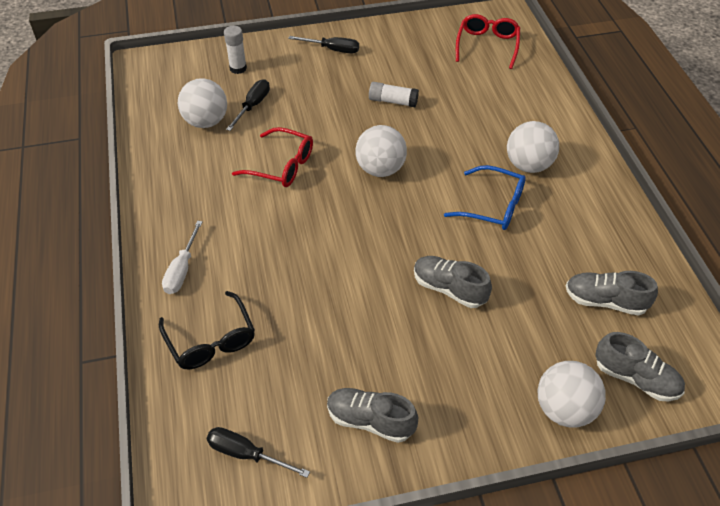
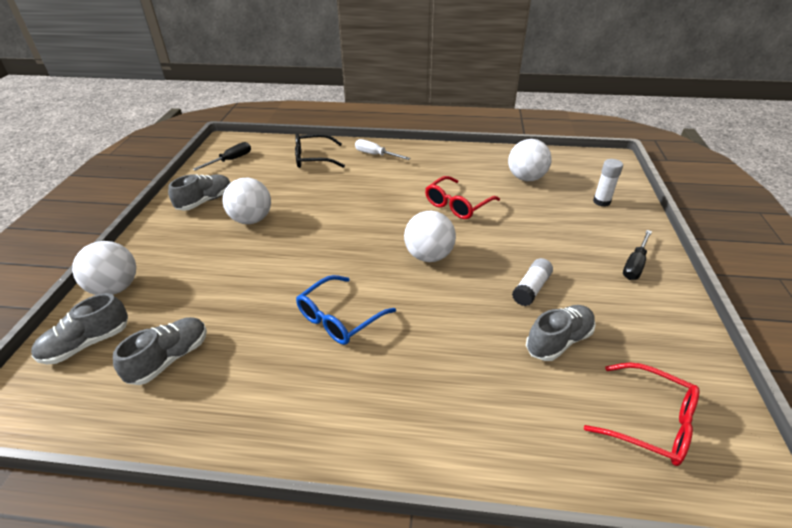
camera: 110 degrees right, 10 degrees down
(253, 106) = (542, 202): black screwdriver -> none
(449, 289) = (269, 261): grey shoe -> grey shoe (558, 341)
(528, 165) = (382, 371): white ball -> white ball (251, 220)

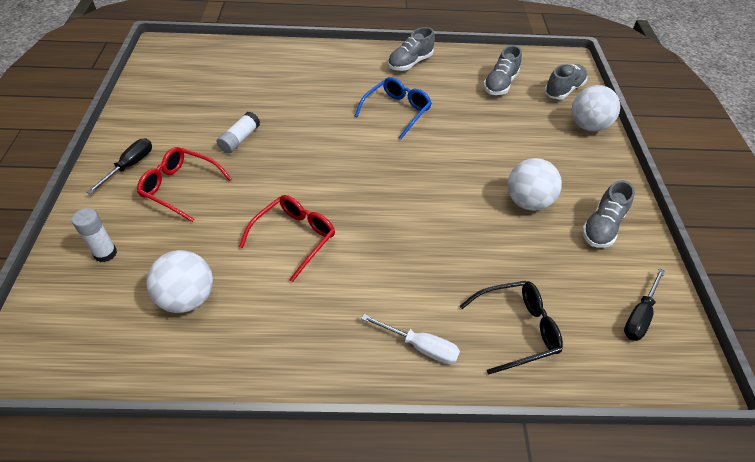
camera: 170 degrees right, 10 degrees up
(429, 256) = (329, 166): white ball -> none
(558, 341) = (233, 103): grey shoe -> grey shoe (410, 63)
(651, 422) = (198, 66): red glasses -> red glasses (180, 187)

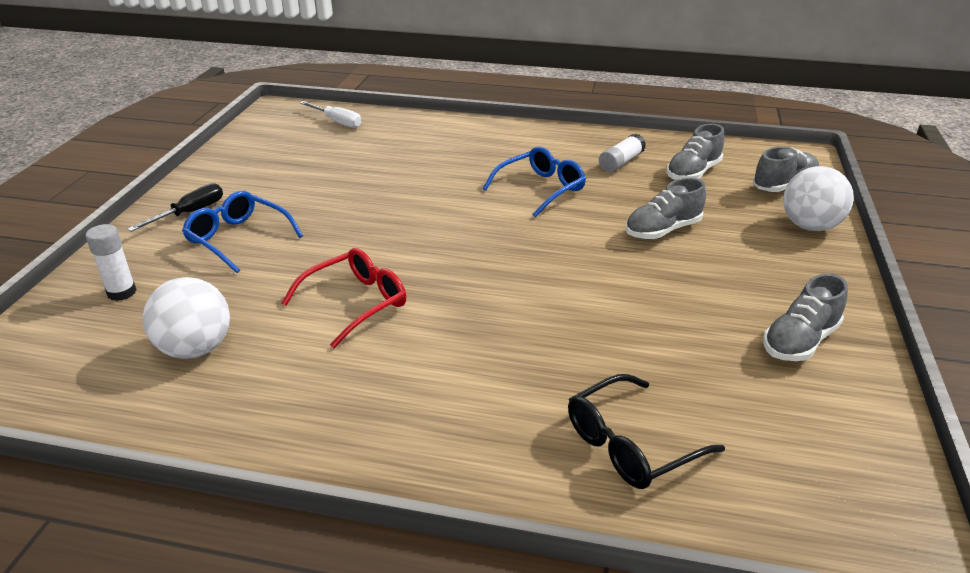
camera: 15 degrees right, 15 degrees down
(180, 187) = (238, 238): red glasses -> blue glasses
(239, 139) = (330, 199): white glue stick -> white glue stick (621, 162)
(410, 63) = (576, 143): grey shoe -> grey shoe (662, 230)
(420, 346) = (479, 444): white screwdriver -> white screwdriver (337, 122)
(517, 329) = (630, 445): black glasses -> black glasses turned 150 degrees clockwise
(527, 202) = (693, 300): white ball -> none
(639, 315) = (833, 455): black screwdriver -> none

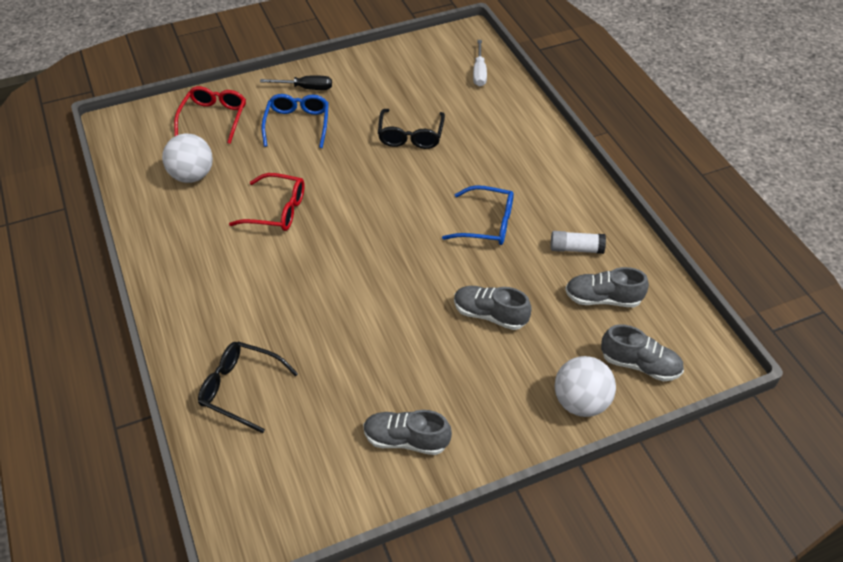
camera: 55 degrees right, 15 degrees up
(121, 292) = (214, 118): white glue stick -> red glasses
(366, 182) = (410, 136): none -> black glasses

